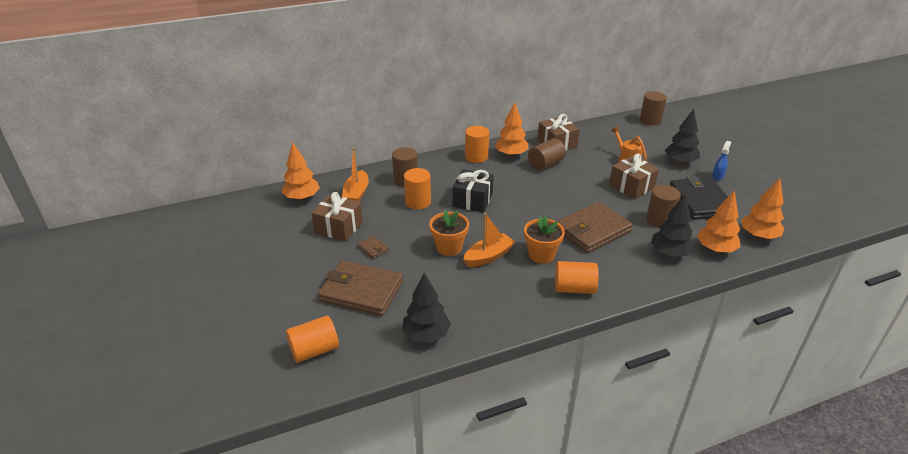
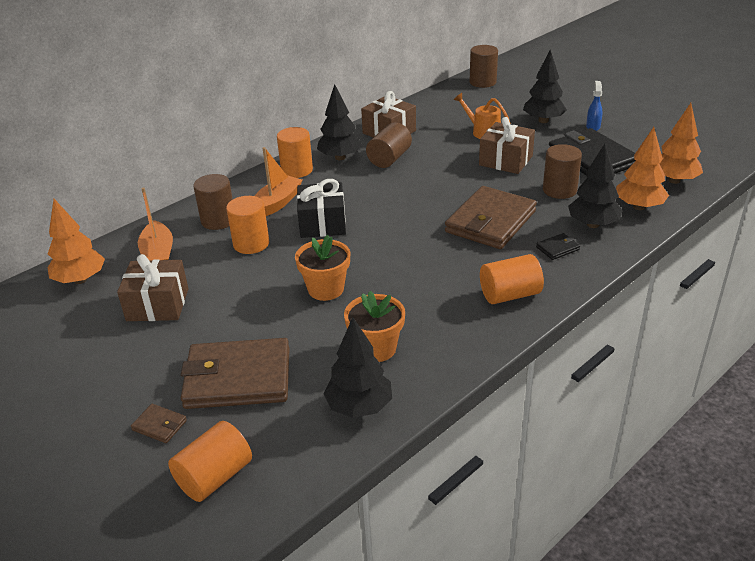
camera: 20 degrees left, 0 degrees up
(373, 248) = (222, 318): brown wallet -> brown wallet (159, 425)
(488, 256) = (383, 286): orange boat -> orange boat (277, 203)
(511, 155) = (340, 157): orange tree -> black tree
(541, 255) = (447, 266): orange flower pot -> orange flower pot (376, 348)
(631, 264) = (557, 248): none -> black wallet

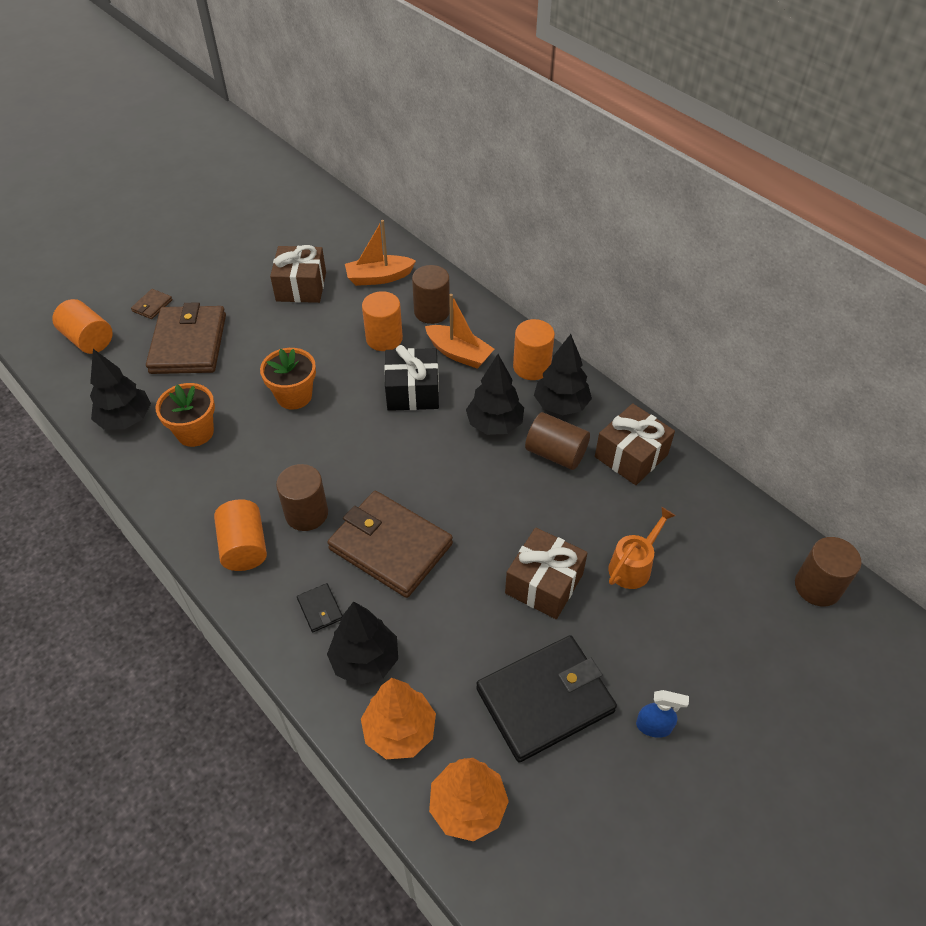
camera: 90 degrees right, 15 degrees up
(80, 280) = (349, 237): orange tree -> none
(543, 121) = (674, 654): black tree -> black tree (494, 424)
(559, 190) = (456, 637): brown cylinder -> brown cylinder (306, 513)

